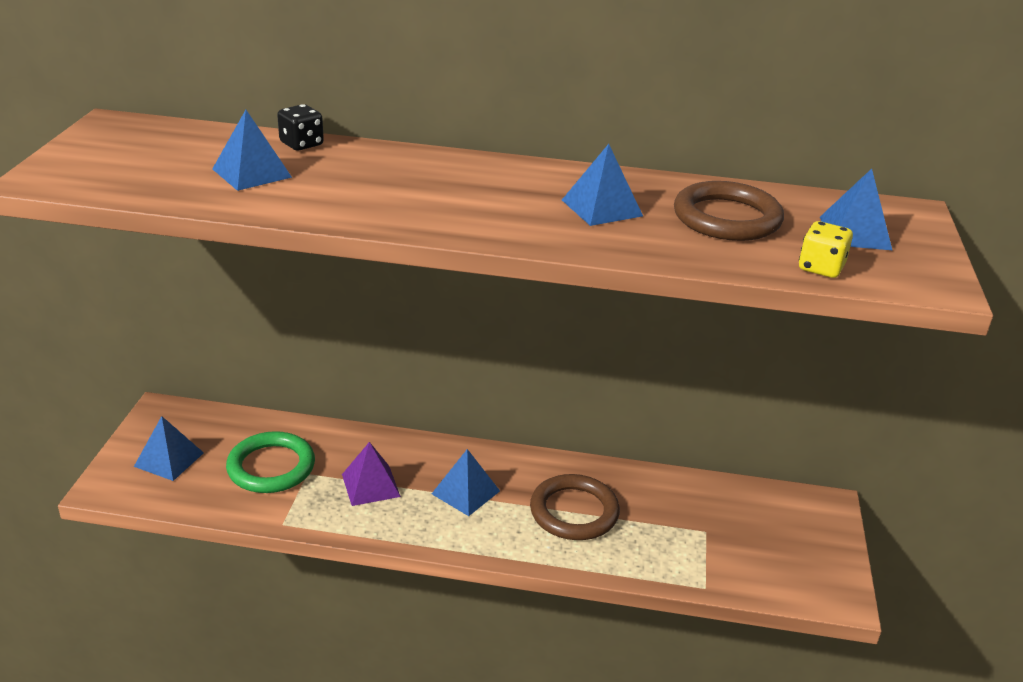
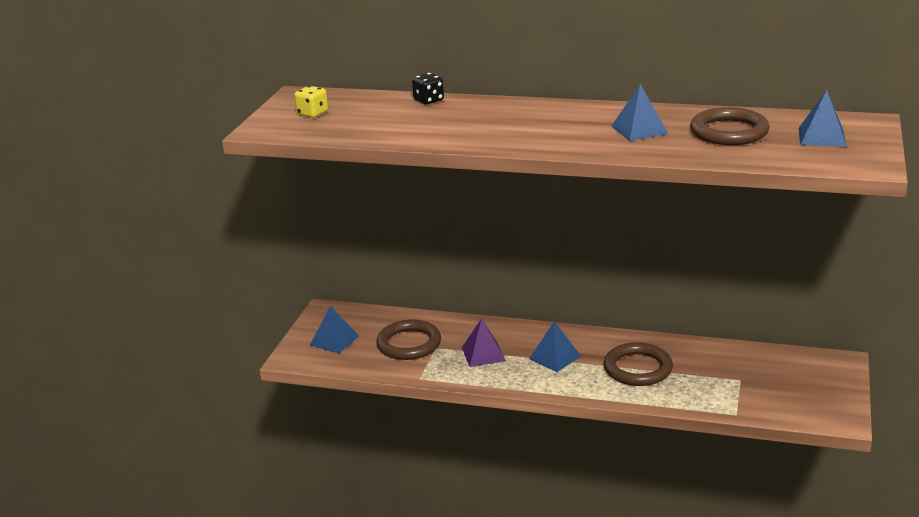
camera: 10 degrees right, 5 degrees down
(251, 173) = (396, 120): blue pyramid -> none
(271, 467) = (409, 344): green ring -> brown ring
(821, 268) = (790, 159): yellow dice -> yellow dice (312, 113)

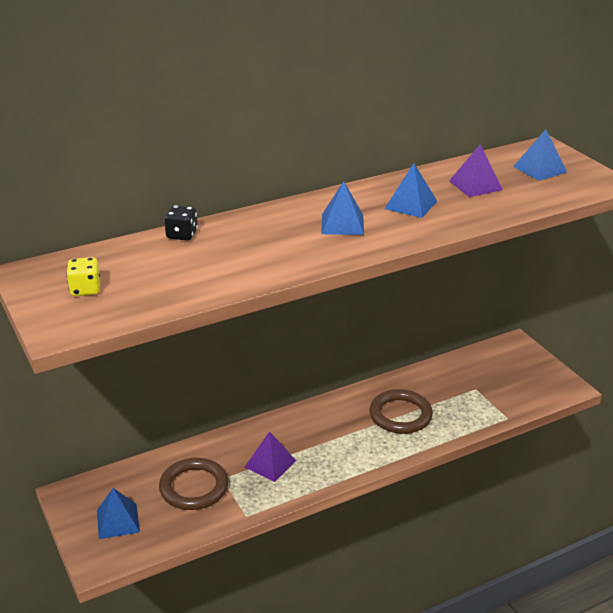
camera: 45 degrees left, 5 degrees up
(555, 357) = (330, 437): blue pyramid -> blue pyramid (342, 224)
(729, 132) = (475, 185): brown ring -> purple pyramid

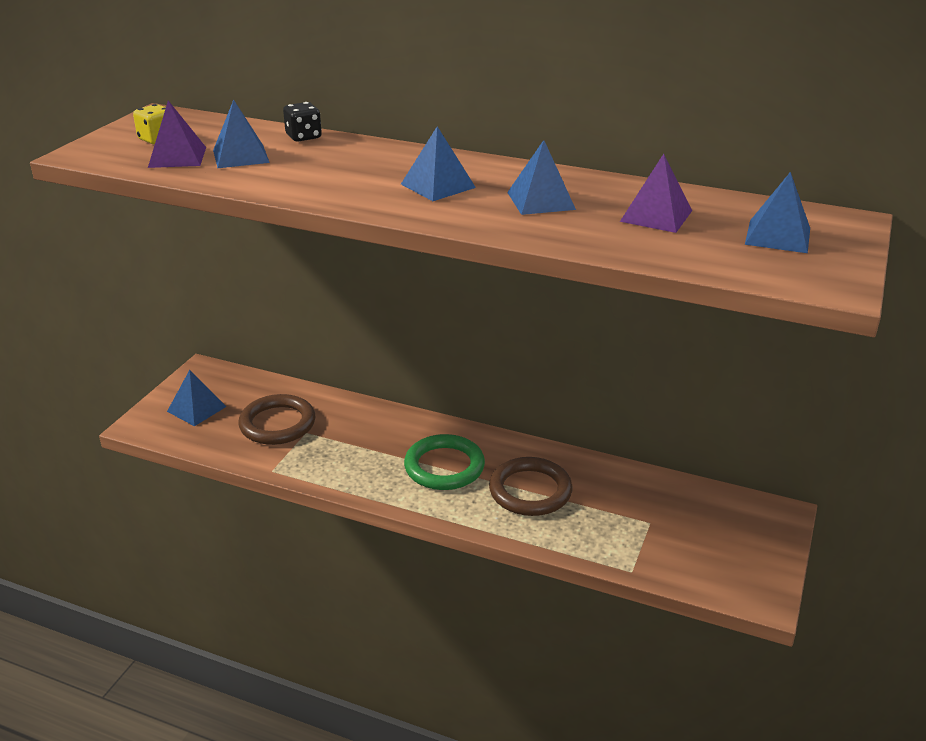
camera: 50 degrees right, 0 degrees up
(179, 269) = (240, 156): none -> blue pyramid
(270, 463) = (356, 448): purple pyramid -> purple pyramid (177, 157)
(337, 436) = (444, 466): none -> green ring

